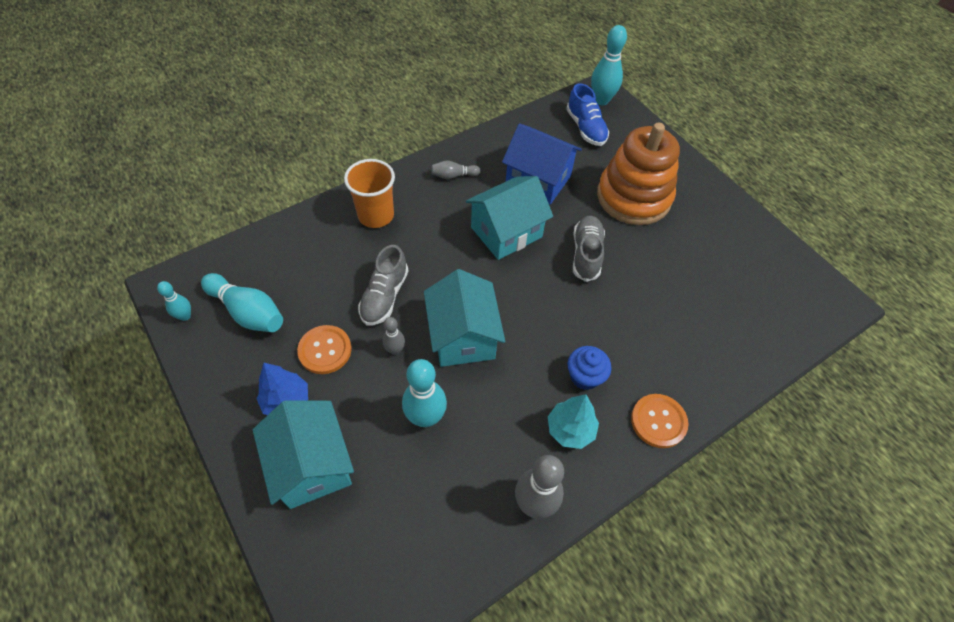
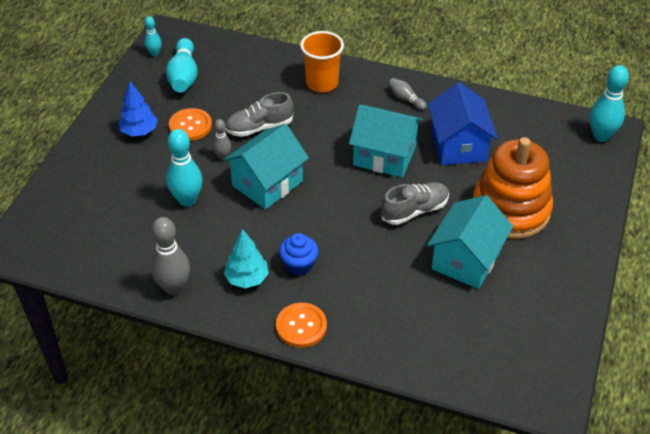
camera: 55 degrees right, 10 degrees down
(312, 465) = (108, 168): turquoise house -> turquoise house (466, 260)
(586, 128) = (553, 143): blue shoe -> none

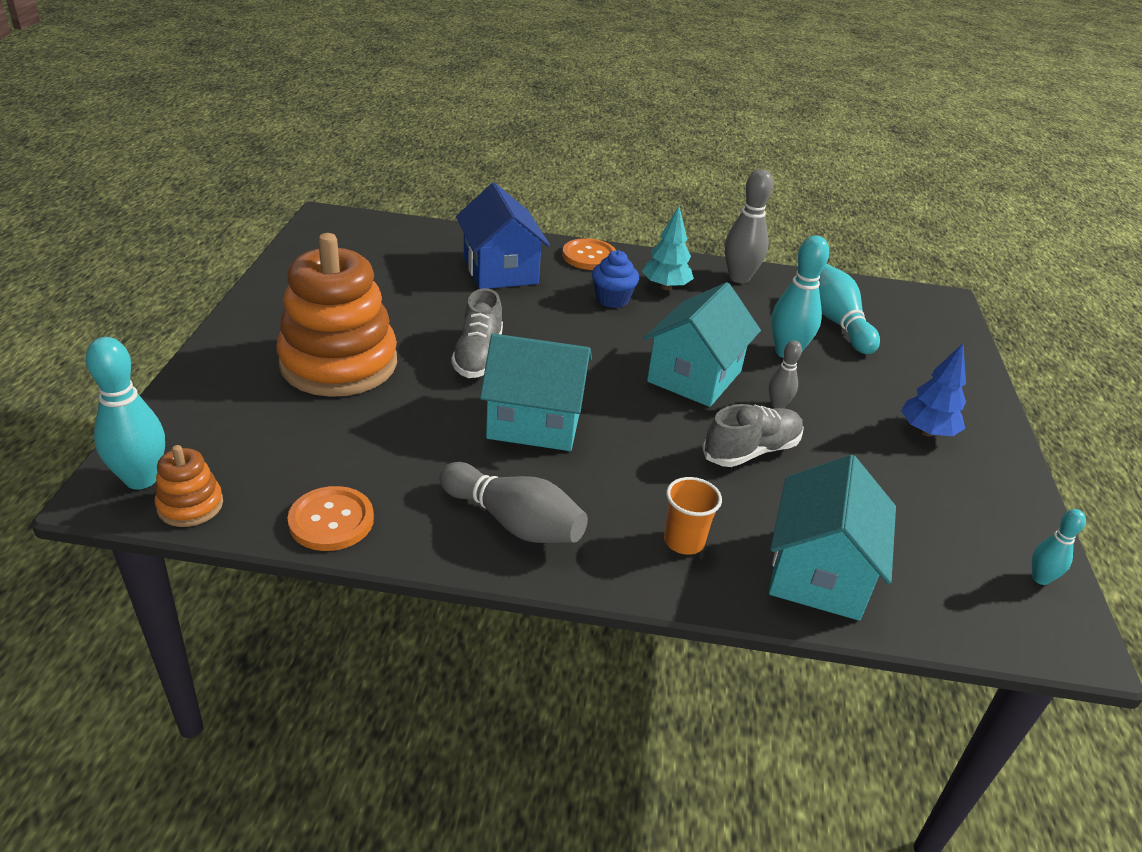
camera: 165 degrees right, 10 degrees down
(184, 76) = (944, 533): turquoise bowling pin -> turquoise bowling pin (837, 322)
(190, 126) = (859, 446): orange button -> orange button (331, 520)
(322, 83) = (684, 541): orange cup -> orange cup, size x0.64
(405, 99) = (514, 522): grey bowling pin -> grey bowling pin, size x1.82
(414, 210) = (478, 356): grey shoe -> grey shoe turned 45 degrees counterclockwise
(458, 145) = (412, 445): blue house -> blue house (500, 270)
(466, 260) = (407, 311): turquoise house -> turquoise house (818, 573)
(569, 120) = (190, 505): none -> orange stacking toy

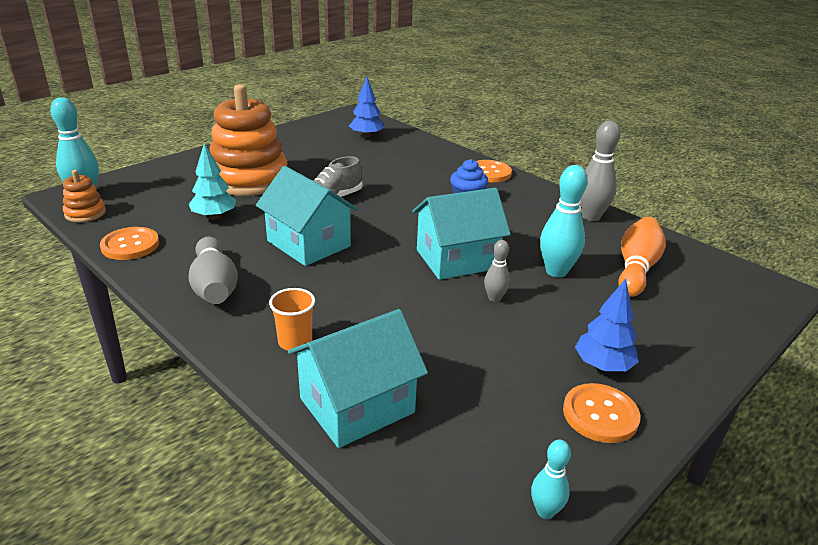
camera: 40 degrees right, 5 degrees down
(392, 249) = (366, 136): none -> blue tree
(500, 270) = (415, 163): blue house -> none
(665, 287) = (519, 204): turquoise tree -> turquoise tree (214, 217)
(751, 451) = (427, 315): grey shoe -> none
(837, 322) = (636, 269): turquoise bowling pin -> orange bowling pin
(975, 477) = (600, 415): none -> orange button

